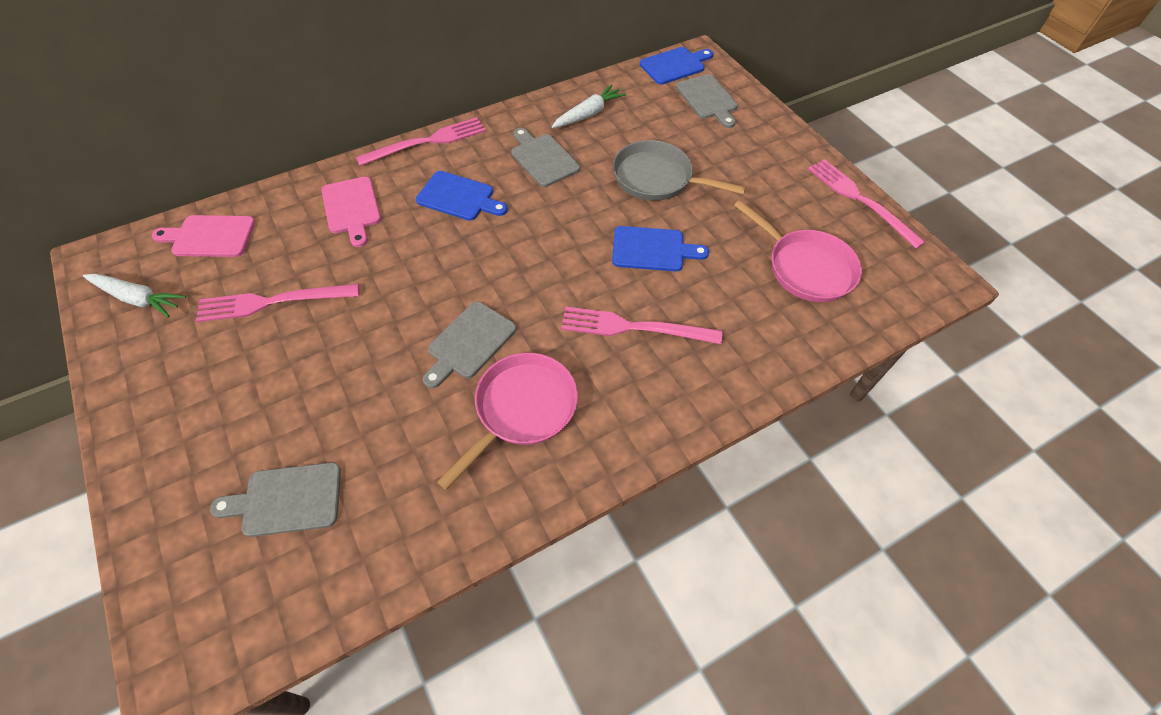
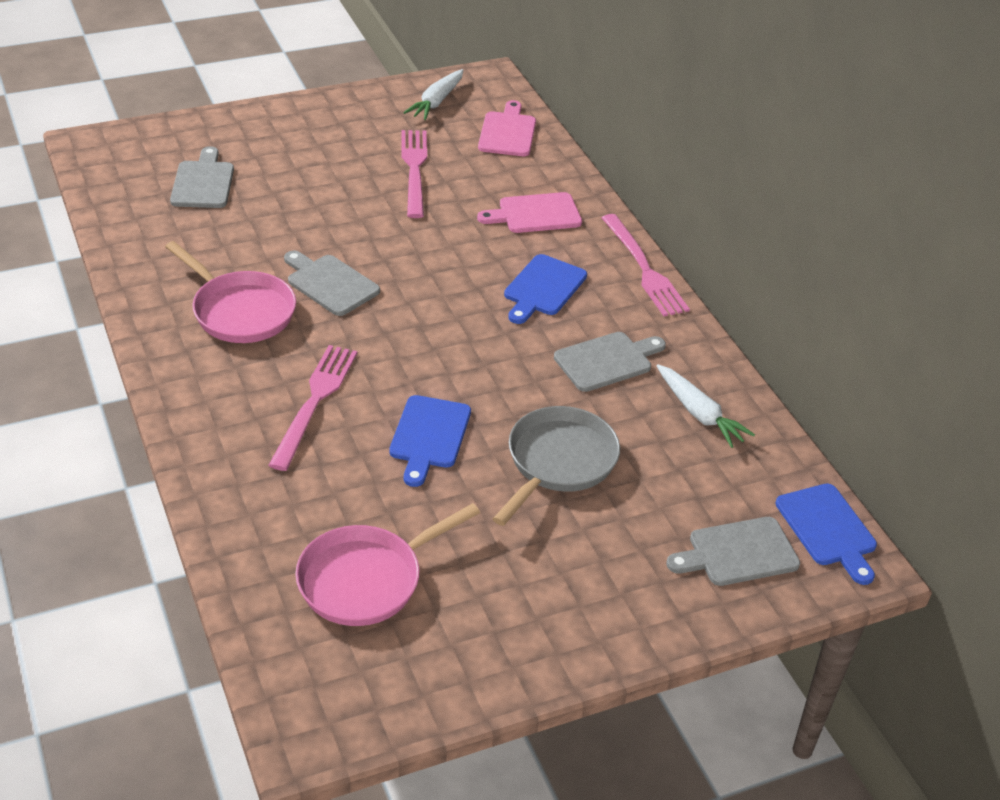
camera: 95 degrees right, 15 degrees down
(860, 200) = (485, 685): pink fork -> none

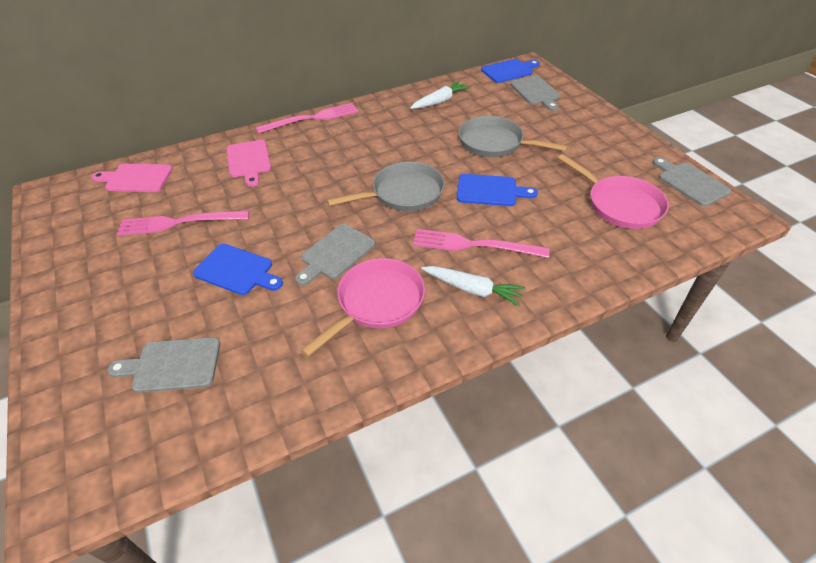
camera: 90 degrees left, 5 degrees up
(436, 102) = (74, 219): white carrot -> white carrot (472, 289)
(438, 347) = (403, 193): none -> grey pan
(543, 288) = (334, 154): blue cutting board -> blue cutting board (236, 270)
(607, 361) = (402, 129): grey cutting board -> grey cutting board (690, 182)

